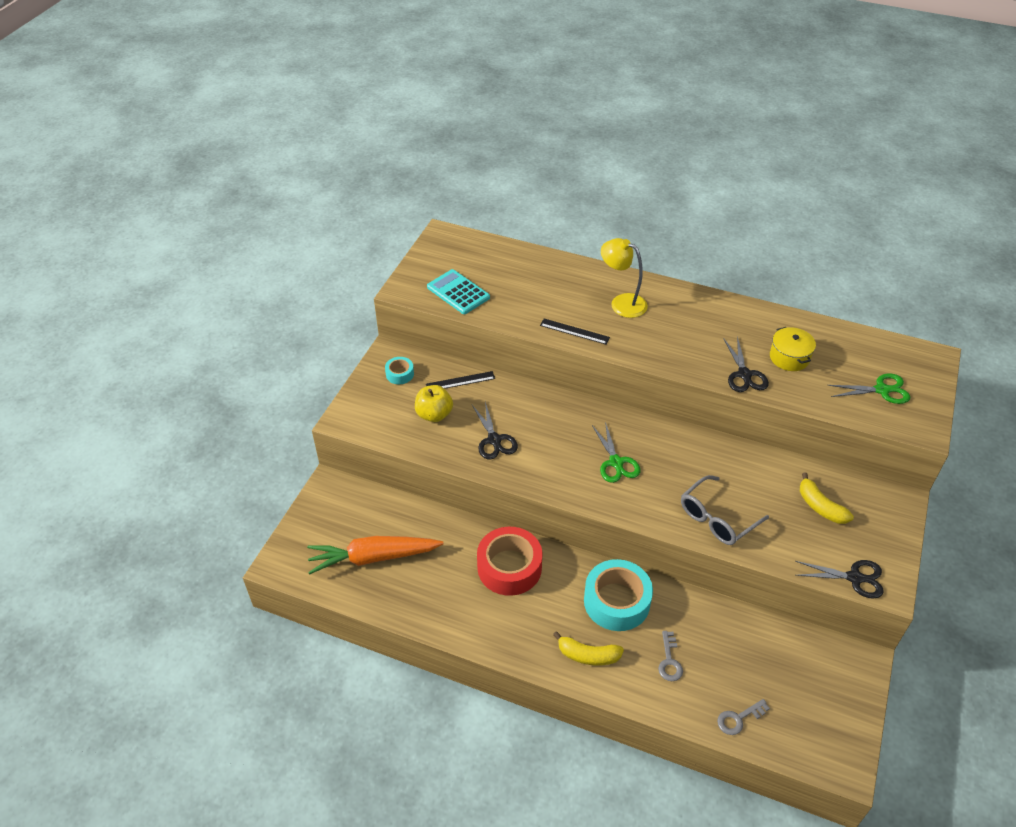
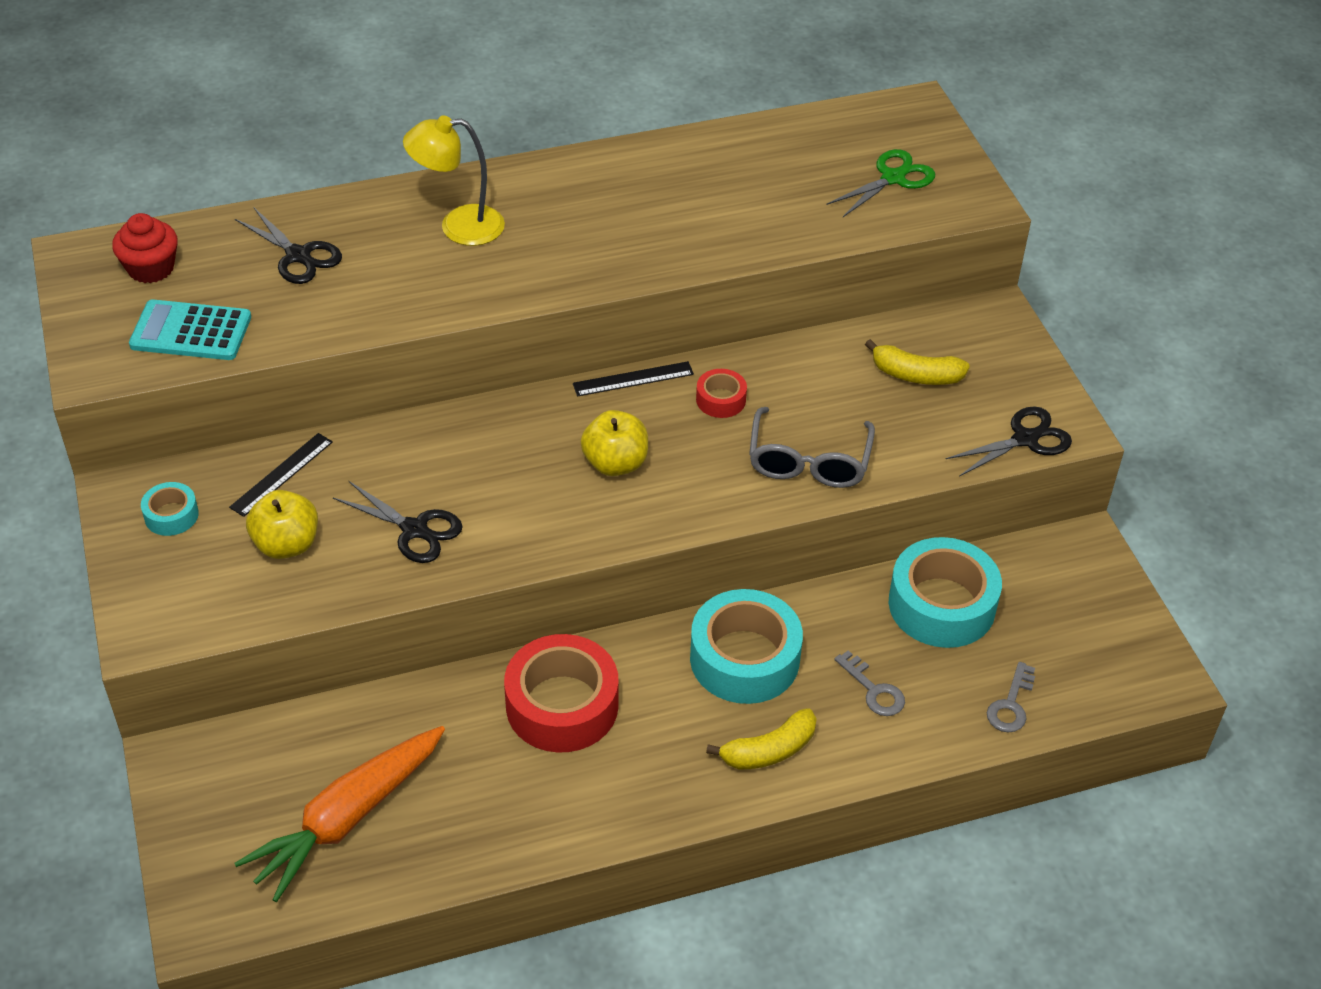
camera: 40 degrees left, 0 degrees up
(467, 255) = (151, 268): none -> red cupcake
(574, 331) = (428, 301): black ruler -> black ruler (633, 379)
(616, 462) = (615, 463): green scissors -> yellow apple
(698, 460) = (721, 400): none -> red tape
(744, 374) = (712, 243): black scissors -> black scissors (298, 256)
(747, 640) = (941, 605): none -> turquoise tape
(789, 357) = (748, 192): yellow pot -> none

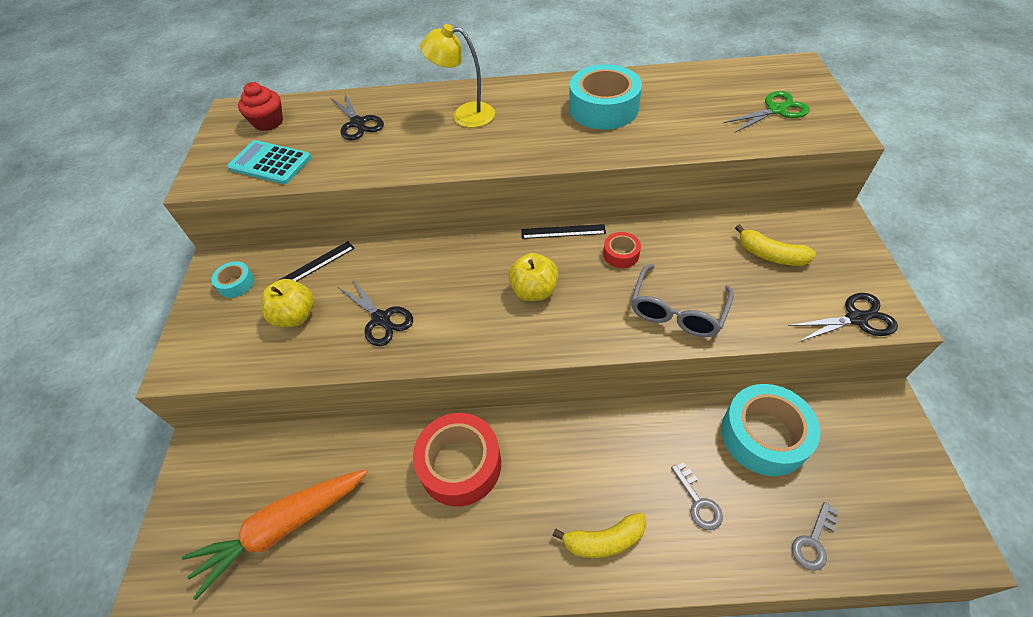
camera: 20 degrees right, 5 degrees up
(744, 658) = (602, 452): turquoise tape -> turquoise tape (603, 108)

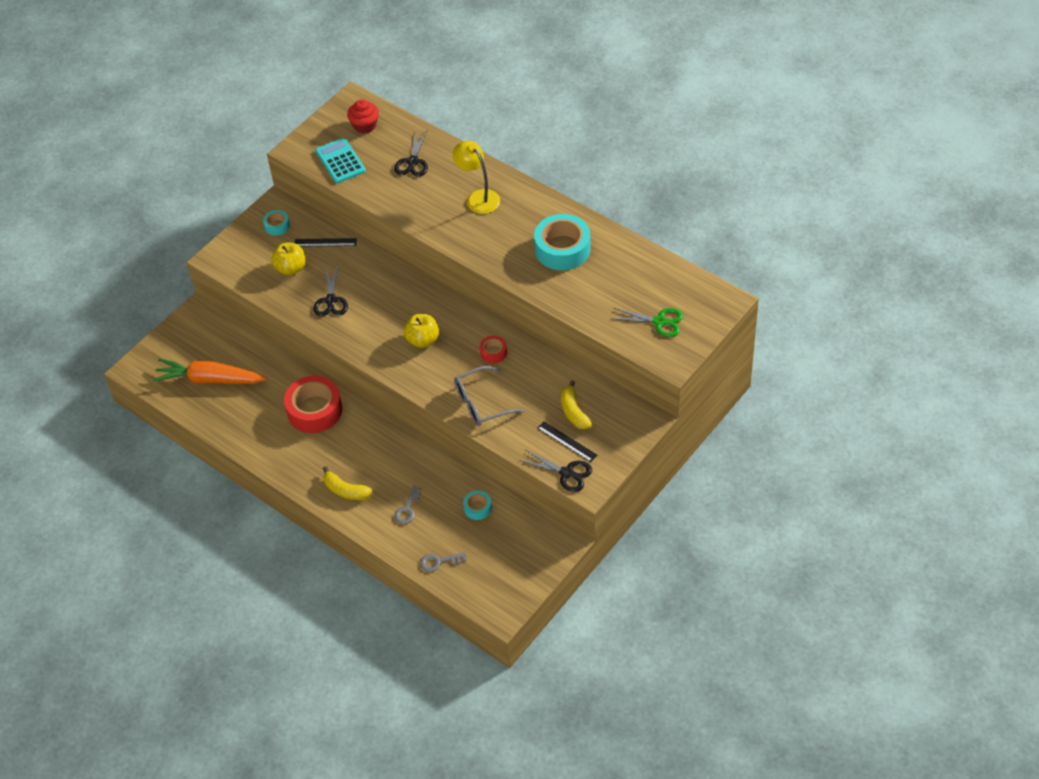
camera: 40 degrees right, 0 degrees up
(563, 231) = (479, 316): black ruler -> black ruler (567, 441)
(763, 435) = (477, 508): turquoise tape -> turquoise tape, size x0.48

